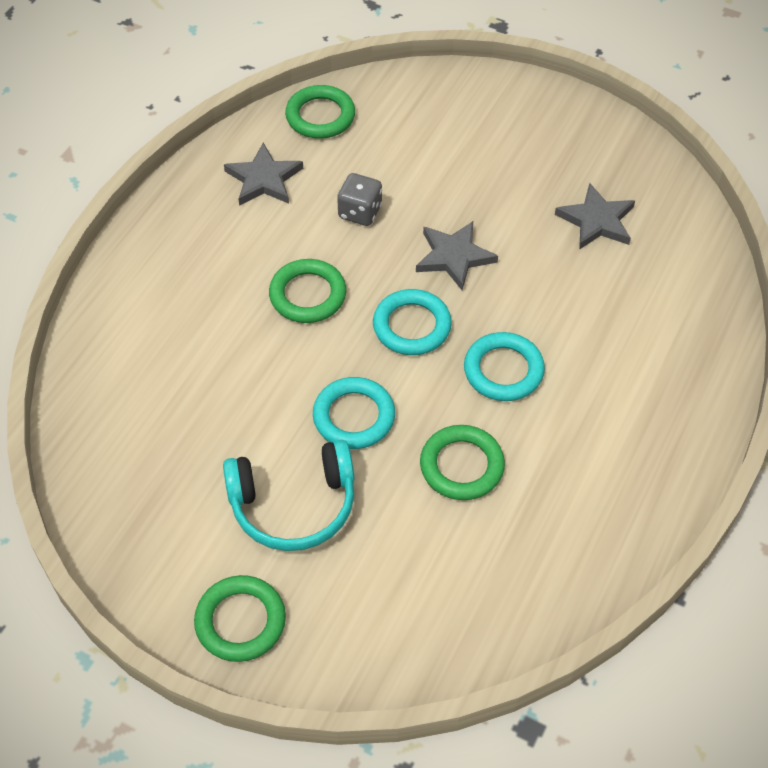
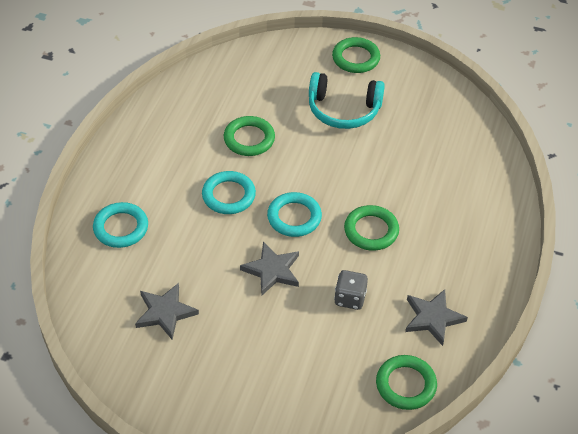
camera: 170 degrees right, 5 degrees down
(293, 505) = (343, 110): turquoise headphones -> turquoise headphones turned 150 degrees counterclockwise
(354, 417) = (320, 158): turquoise ring -> turquoise ring (121, 228)

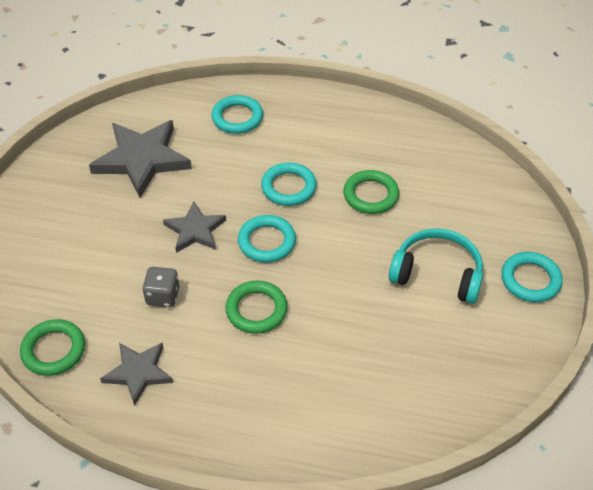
camera: 85 degrees right, 0 degrees up
(165, 312) = (142, 159): grey star -> grey star, size x1.68
(343, 110) = (437, 273): turquoise headphones -> turquoise headphones turned 105 degrees clockwise
(356, 58) = (530, 280): green ring -> turquoise ring

